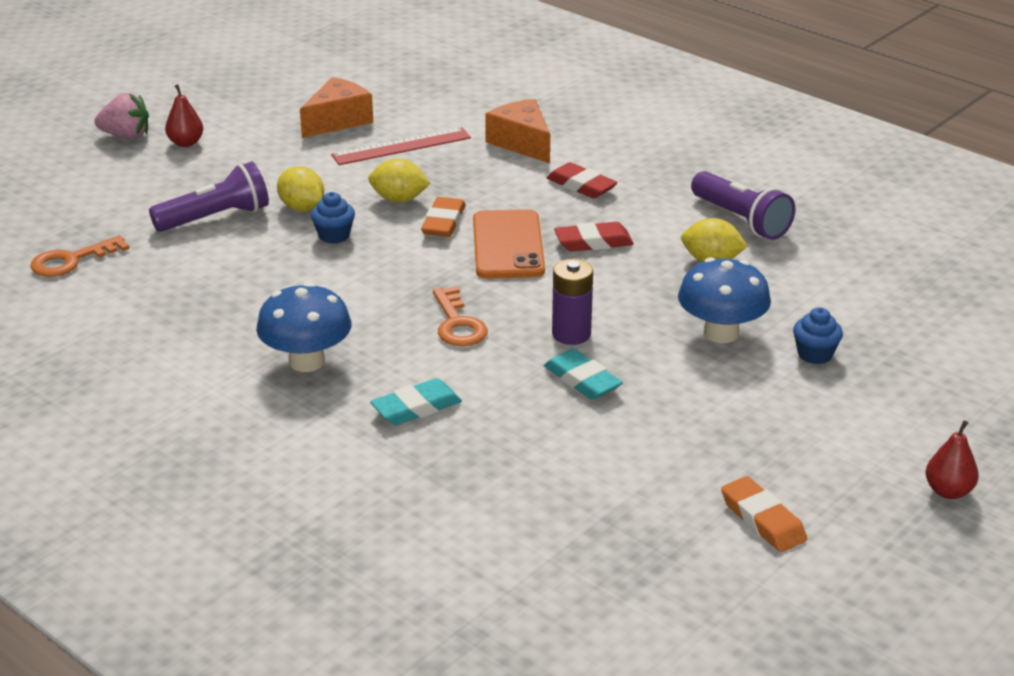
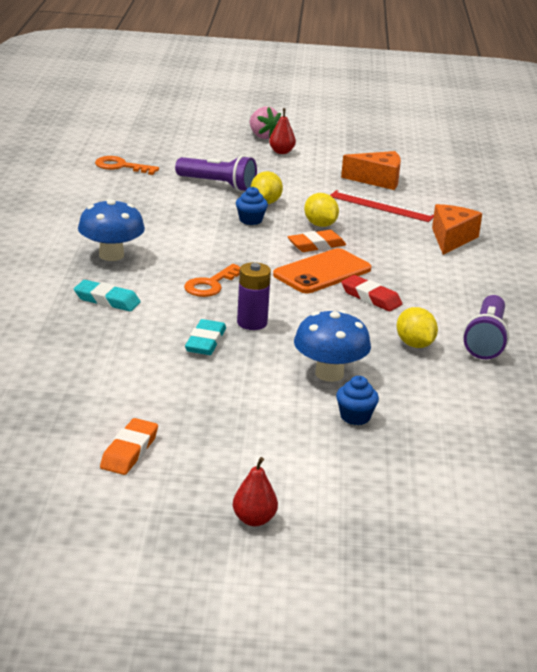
camera: 50 degrees right, 5 degrees down
(581, 186) = (433, 273): red eraser -> none

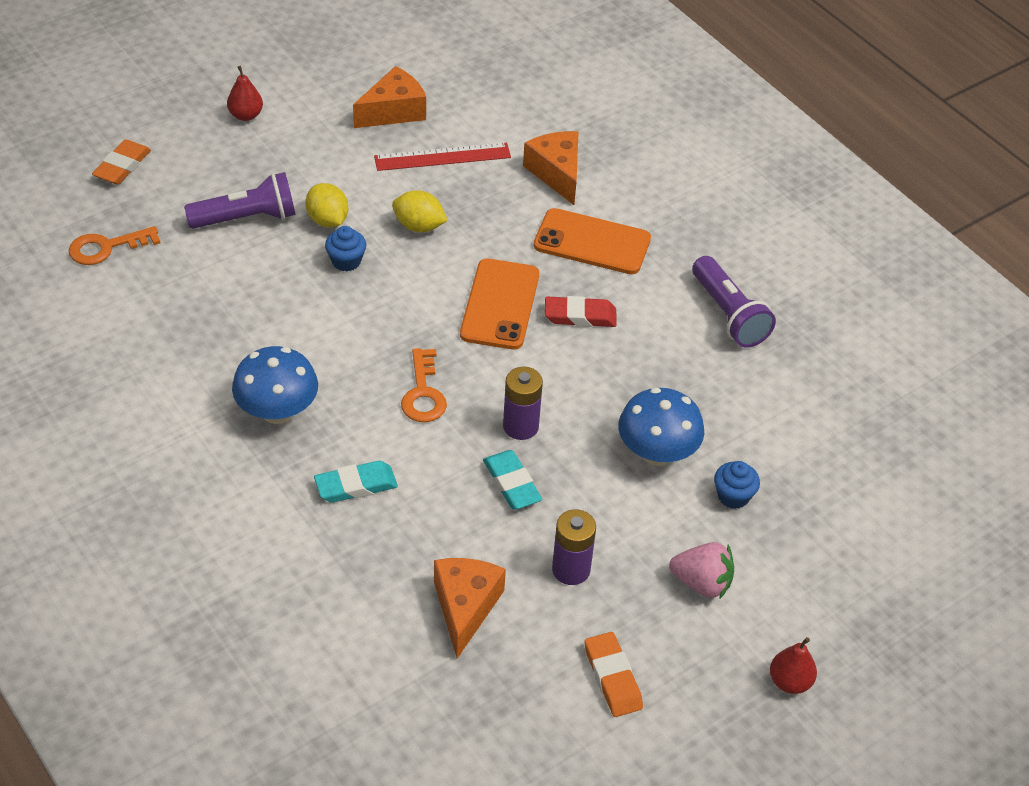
camera: 40 degrees left, 20 degrees up
(87, 375) = (465, 607): none -> orange cheese
(182, 393) = (571, 569): none -> purple battery
(263, 136) = (194, 96): pink strawberry -> pink strawberry (702, 583)
(316, 245) = (450, 264): orange eraser -> orange eraser (122, 166)
(414, 344) = (681, 361): yellow lemon -> none
(431, 273) = (592, 242): none -> orange phone

